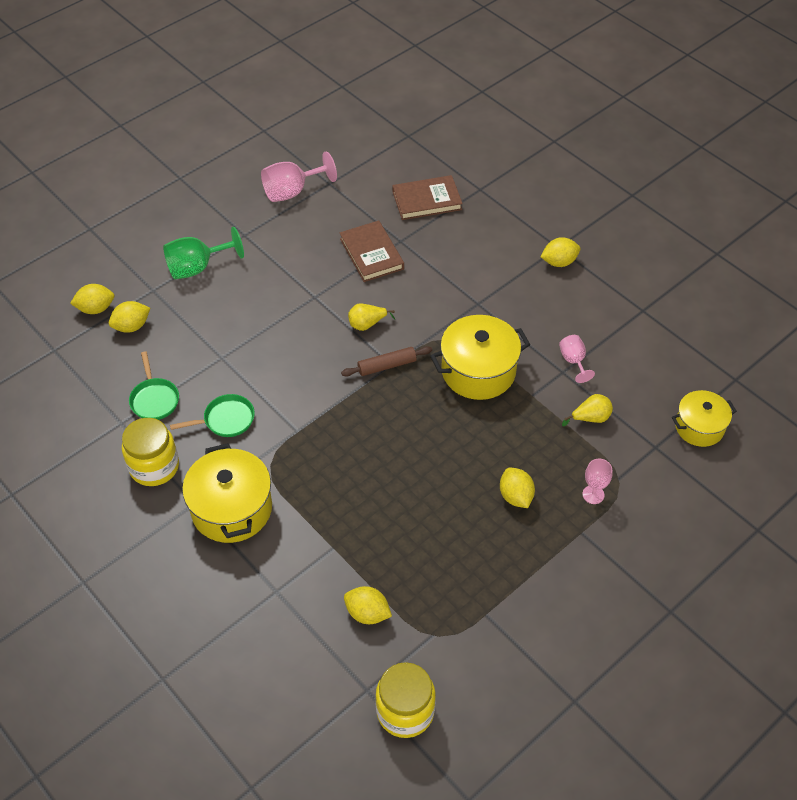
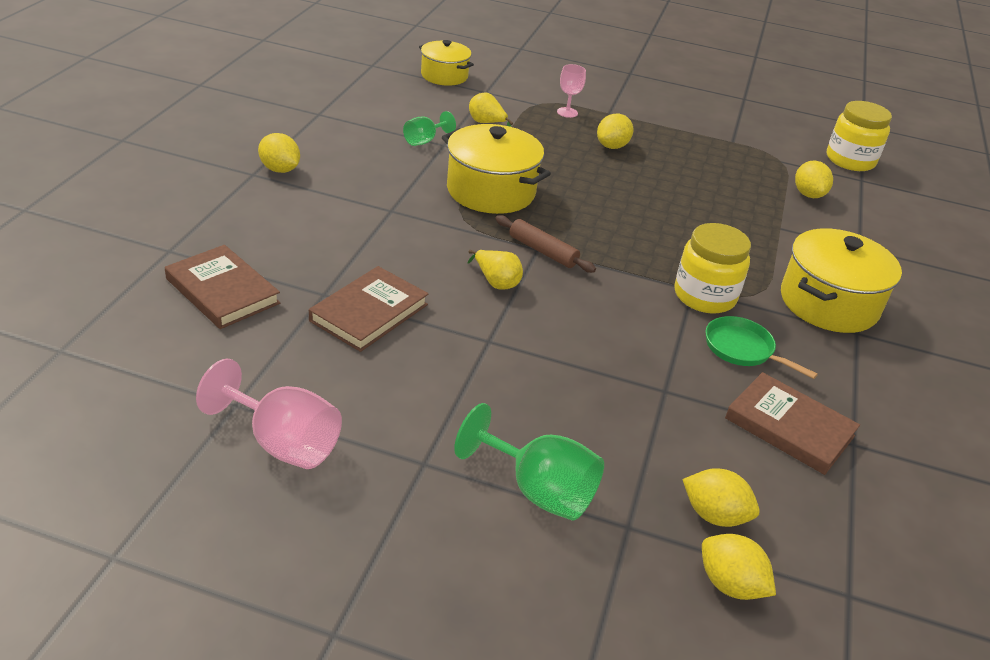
camera: 125 degrees left, 15 degrees down
(154, 399) = (789, 427): green pan -> brown book
(154, 466) = (863, 383): yellow jar -> yellow jar (704, 296)
(573, 361) = (424, 141): pink goblet -> green goblet

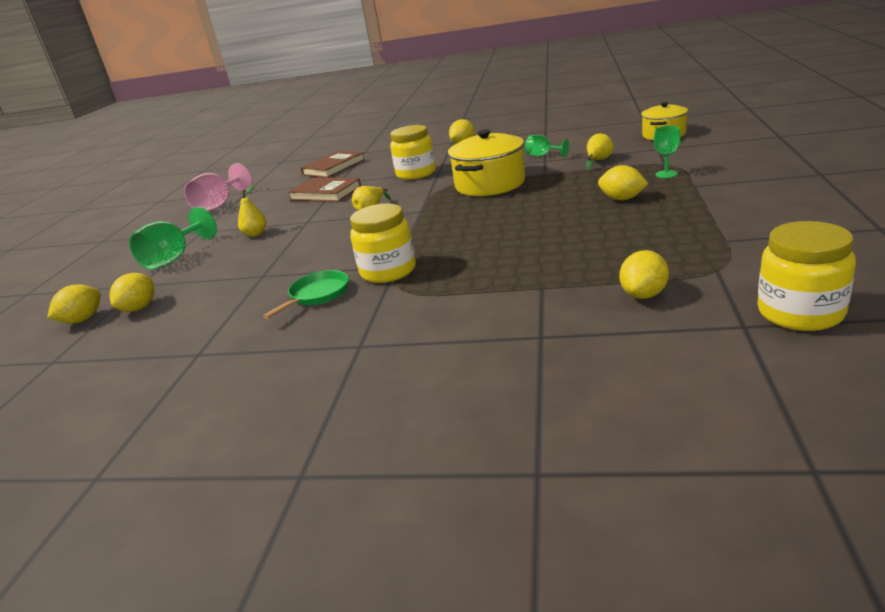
camera: 90 degrees right, 10 degrees down
(376, 227) = (416, 173): none -> yellow jar
(498, 395) = (255, 234): none -> yellow pear
(542, 251) = (418, 213): brown rolling pin -> none
(567, 112) = (666, 174): pink goblet -> green goblet
(789, 427) = (220, 324): brown book -> none
(808, 194) = (644, 294): yellow lemon -> yellow lemon turned 45 degrees counterclockwise
(828, 303) = (406, 326): yellow pot -> none

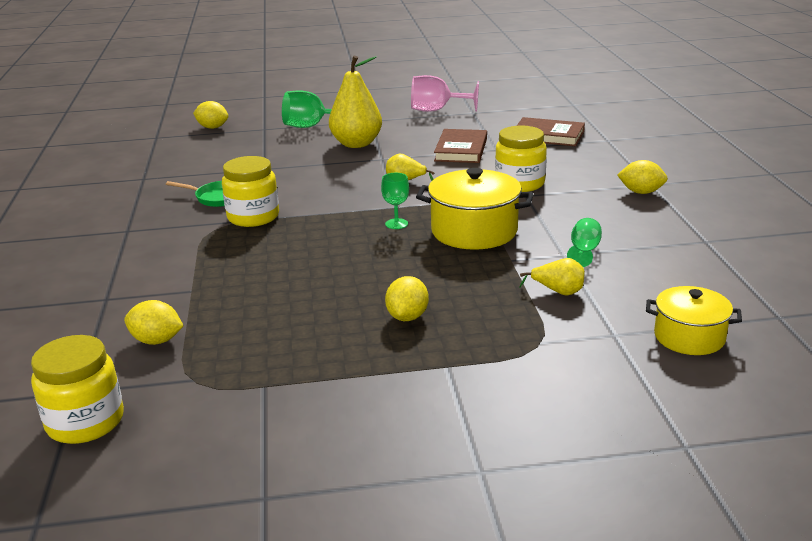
camera: 70 degrees right, 0 degrees up
(139, 308) = (223, 140): yellow lemon -> none
(255, 234) = (356, 144): yellow pear -> yellow pear, size x2.03
(666, 174) = (495, 344): green goblet -> green goblet (396, 224)

